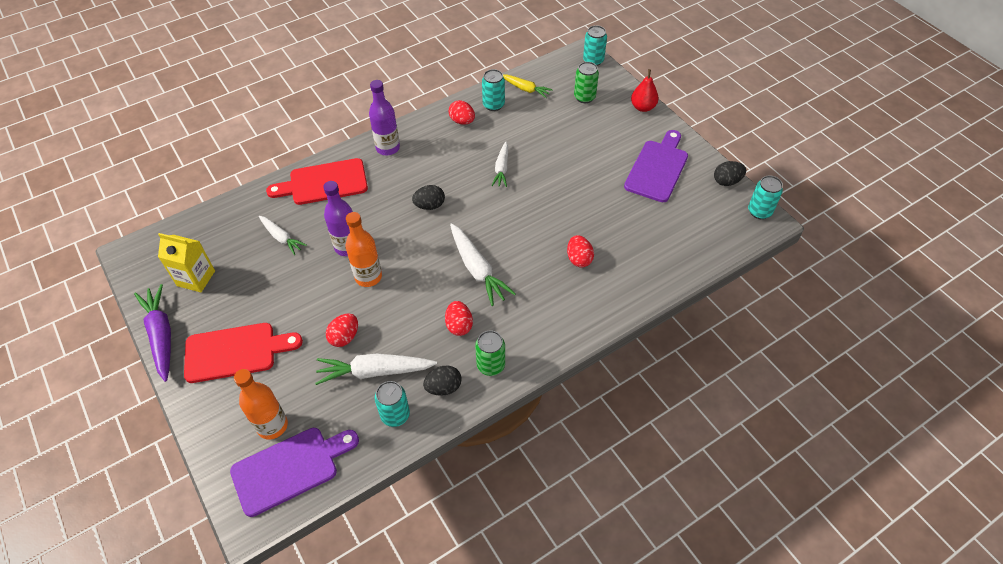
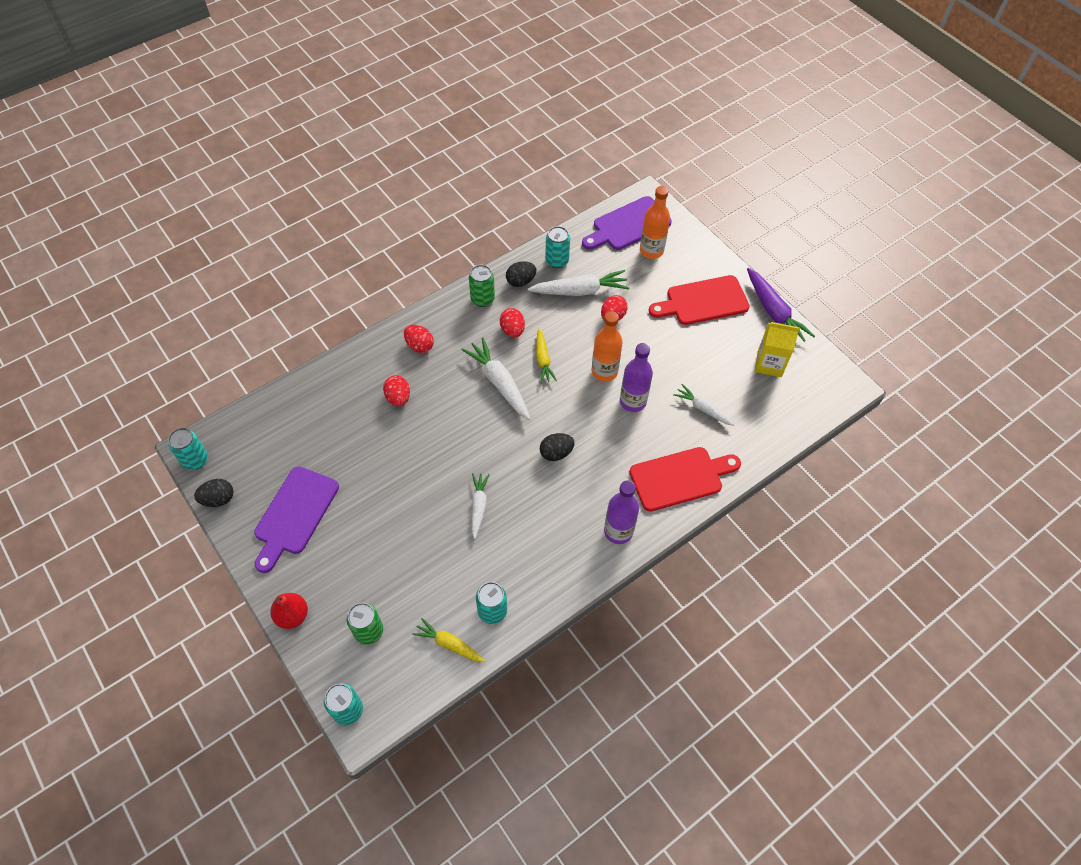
camera: 175 degrees right, 5 degrees up
(430, 291) = (543, 360): none -> yellow carrot
(462, 121) = (531, 580): red egg -> red egg (419, 345)

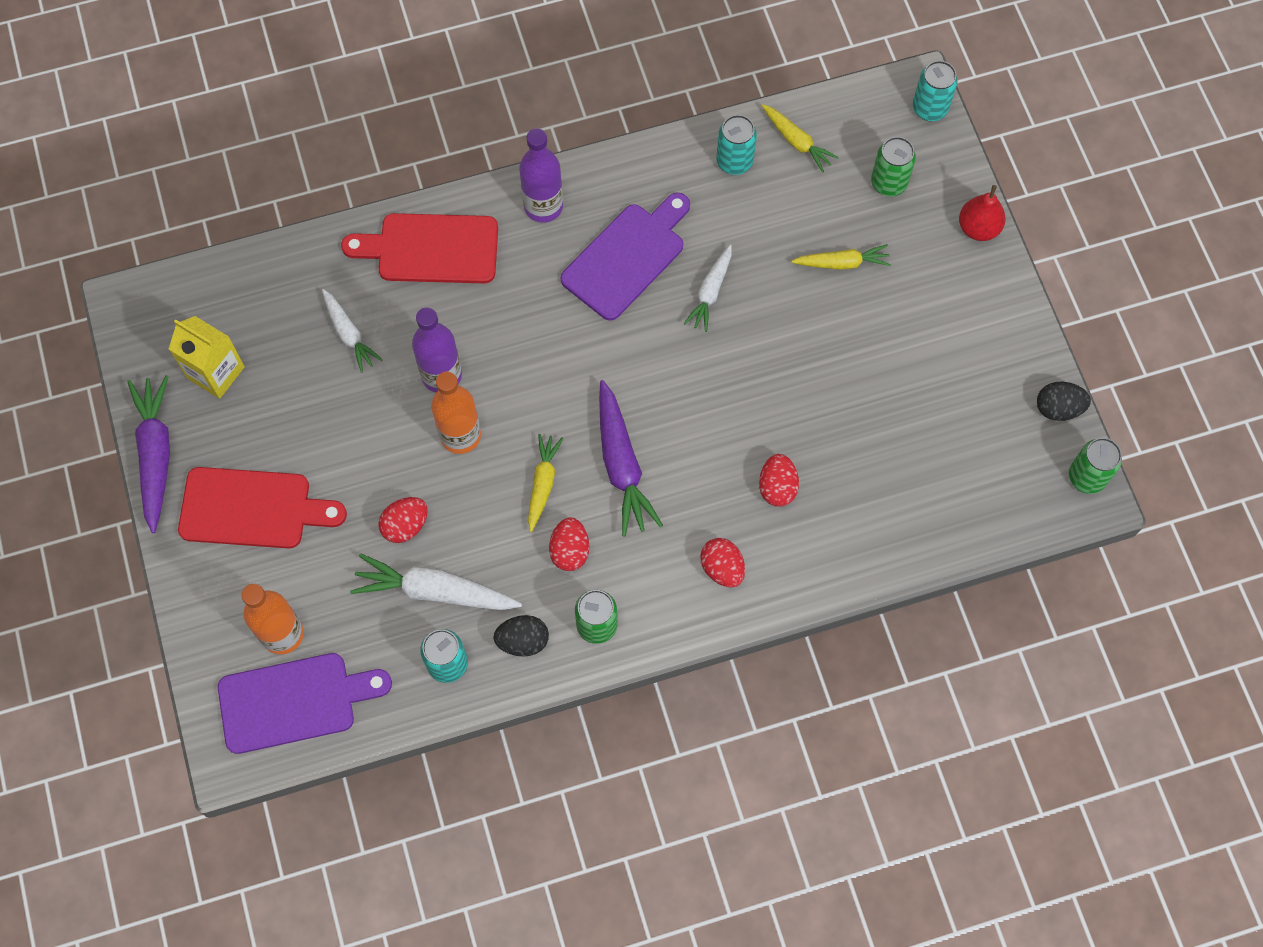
camera: 160 degrees left, 10 degrees up
(195, 460) = (1086, 477): turquoise can -> green can
(294, 514) = (957, 355): purple cutting board -> purple cutting board (627, 257)
(390, 556) = (842, 263): none -> yellow carrot
(499, 383) = (622, 465): white carrot -> purple carrot
(556, 453) = (581, 333): black egg -> none

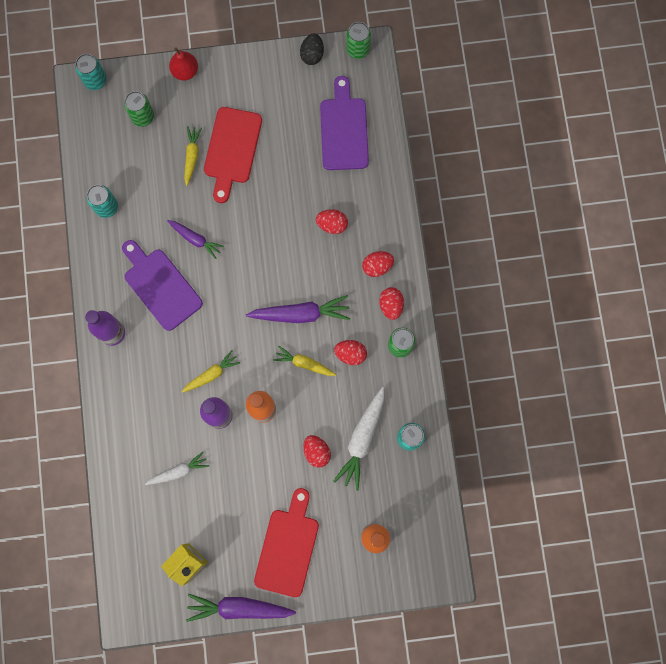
camera: 80 degrees left, 10 degrees up
(294, 702) = (417, 534): purple cutting board -> purple cutting board (344, 130)
(431, 249) = (128, 410): red cutting board -> red cutting board (232, 149)
(523, 641) = (402, 391): black egg -> none
(661, 600) = (391, 305): none -> red egg
(710, 292) = (195, 239): white carrot -> purple carrot
(796, 142) = (101, 166): yellow carrot -> yellow carrot (211, 374)

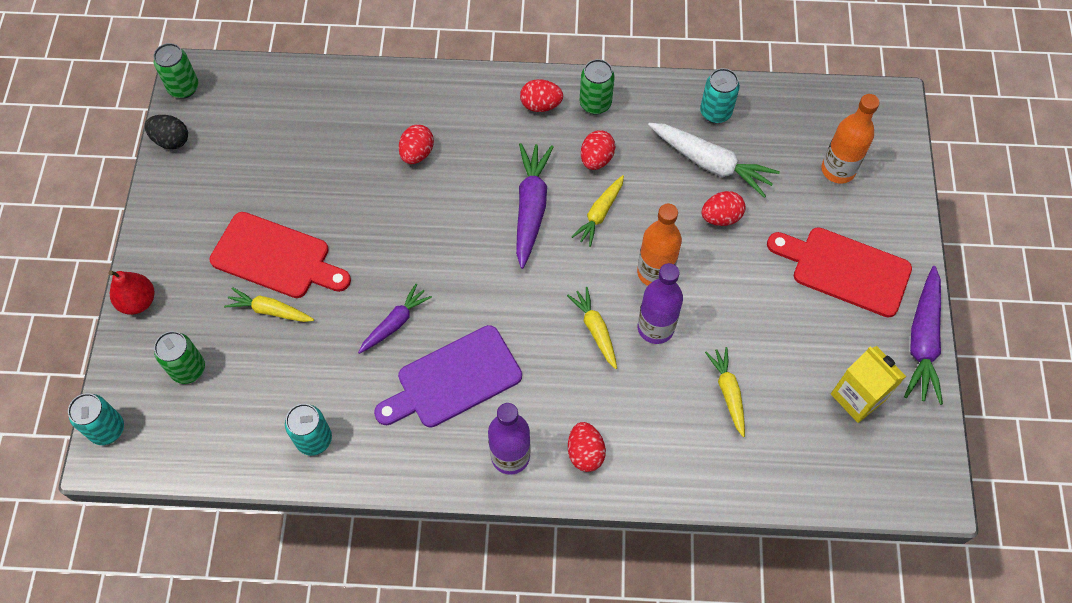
camera: 80 degrees left, 15 degrees down
(178, 471) = (728, 392): white carrot -> yellow carrot
(344, 130) = (290, 120): purple cutting board -> none
(377, 266) = (486, 112): red egg -> red egg (585, 453)

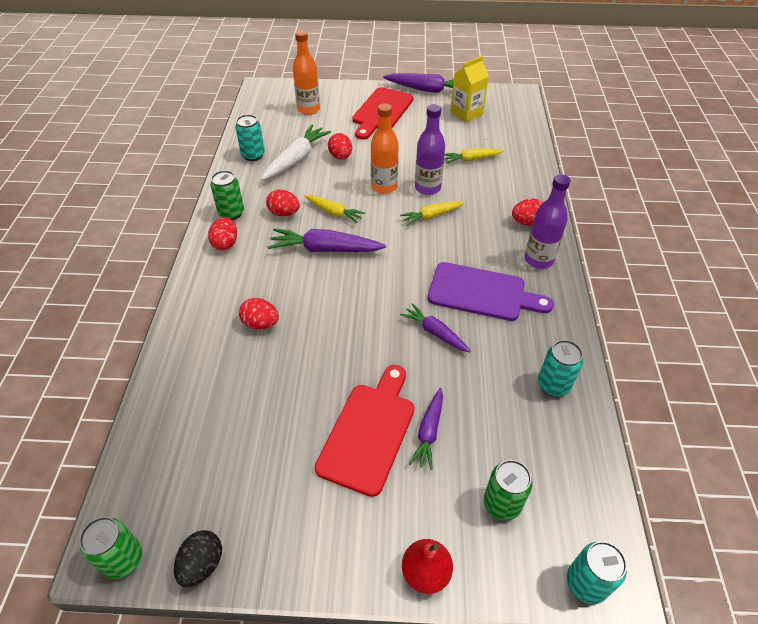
camera: 90 degrees left, 15 degrees down
(270, 310) = (429, 432): yellow carrot -> purple carrot
(453, 379) = (482, 293): purple cutting board -> purple cutting board turned 45 degrees counterclockwise

